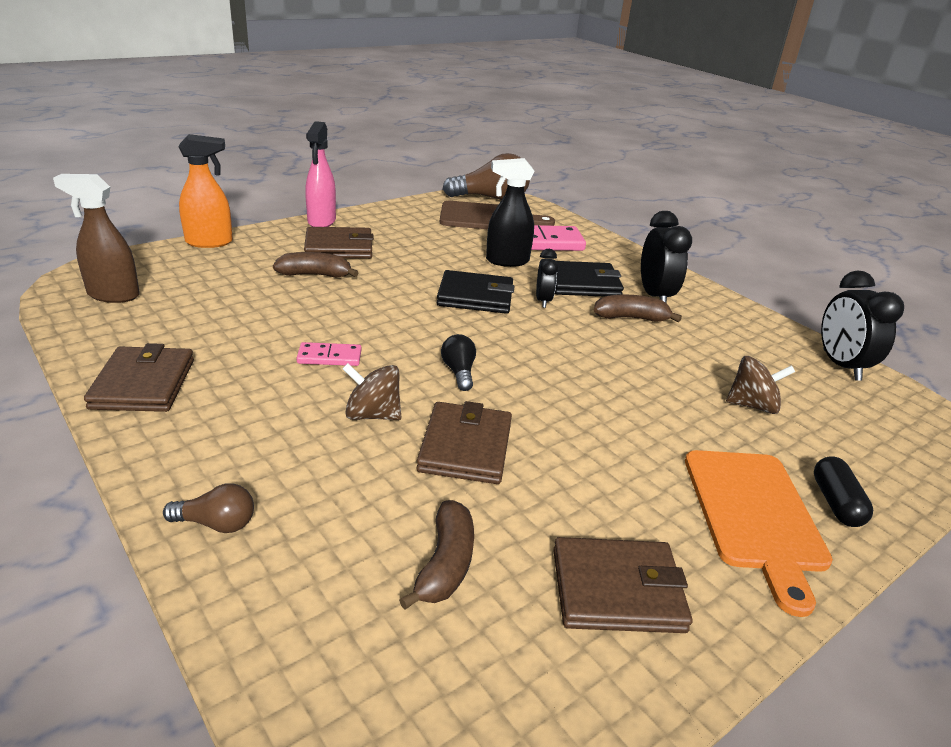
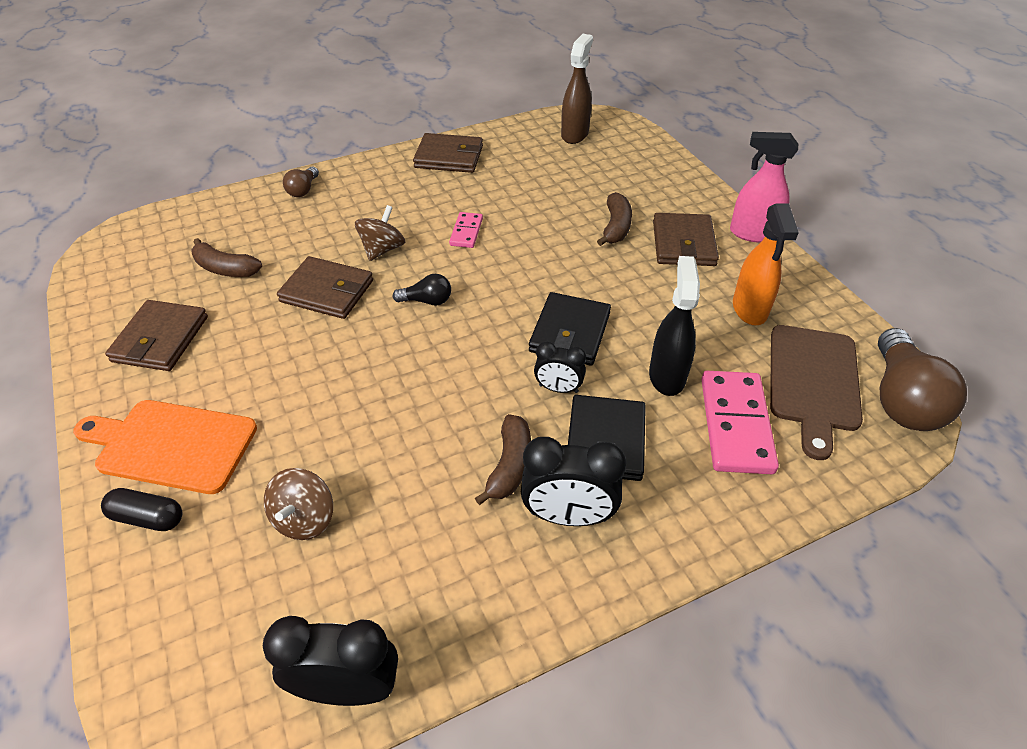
camera: 105 degrees right, 15 degrees up
(209, 242) = (680, 168): orange spray bottle -> orange spray bottle (749, 309)

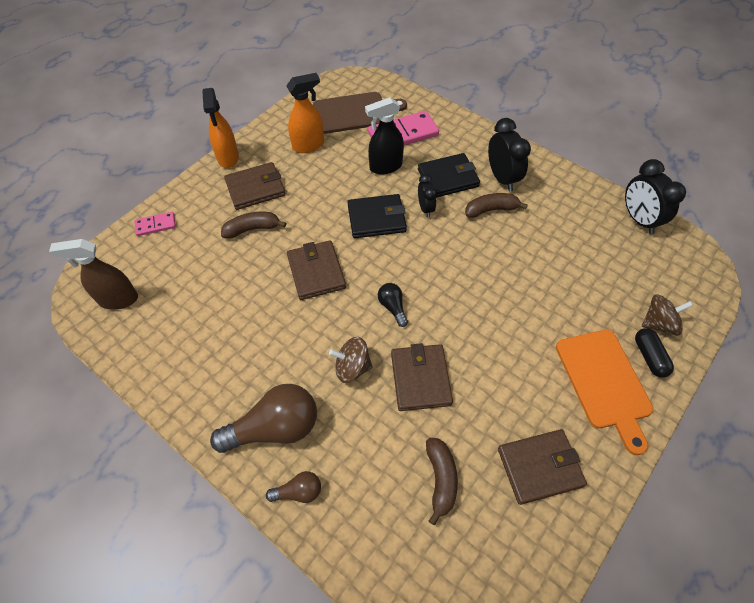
camera: 115 degrees left, 10 degrees up
(304, 519) = (588, 280): brown spinning top -> brown spinning top (658, 323)
(449, 157) = (191, 386): brown wallet -> brown wallet (316, 272)
(466, 232) = (301, 319): pink domino -> pink domino (155, 225)
(752, 233) = (228, 158): pink spray bottle -> orange spray bottle
(901, 399) = (347, 83): brown light bulb -> brown light bulb (274, 428)

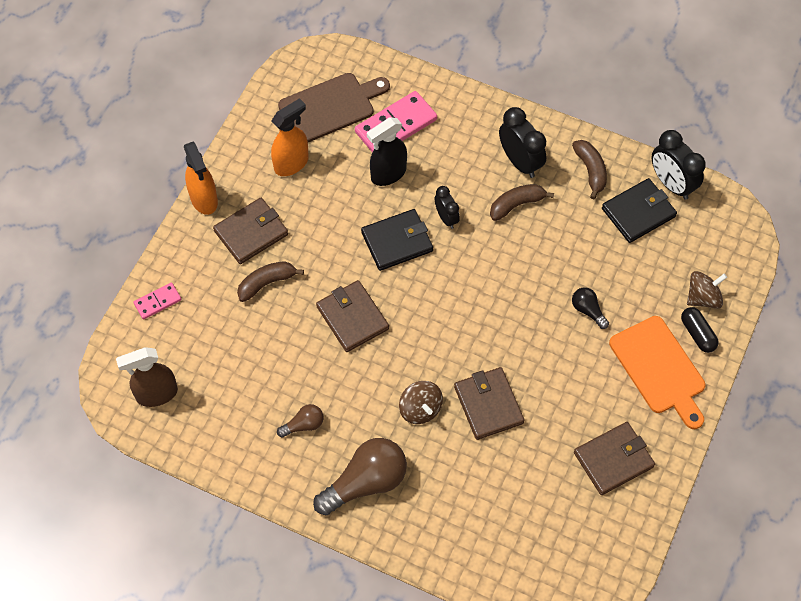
camera: 15 degrees left, 5 degrees up
(298, 492) = (406, 532): brown light bulb -> brown light bulb (303, 425)
(352, 367) = (420, 409): brown spinning top -> brown spinning top turned 105 degrees counterclockwise
(393, 307) = (442, 339): black light bulb -> black light bulb (588, 310)
(440, 479) = (529, 491): brown banana -> brown banana (590, 171)
(448, 178) = (461, 174): black wallet -> black wallet (638, 212)

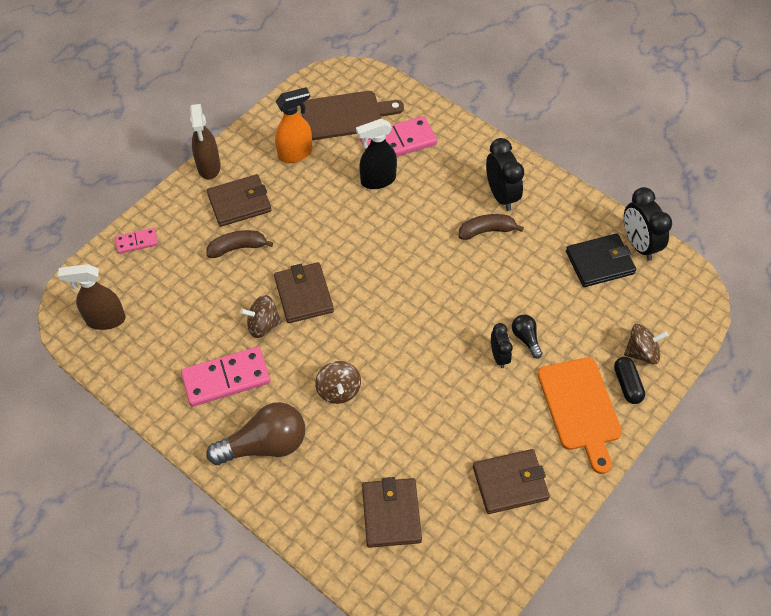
camera: 15 degrees right, 5 degrees down
(204, 200) = (209, 167): orange spray bottle -> brown spray bottle
(303, 425) = (226, 378): brown light bulb -> pink domino
(322, 360) = (263, 325): none -> brown spinning top
(397, 241) = (366, 238): black wallet -> none
(446, 218) = (418, 228): black clock -> black clock (499, 356)
(488, 405) = (404, 402): brown wallet -> brown wallet (391, 514)
(590, 171) = (565, 217): brown banana -> none

